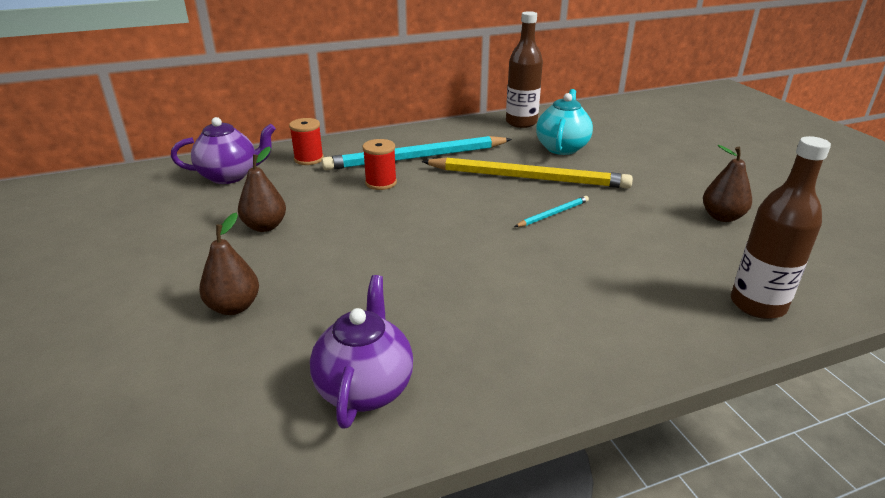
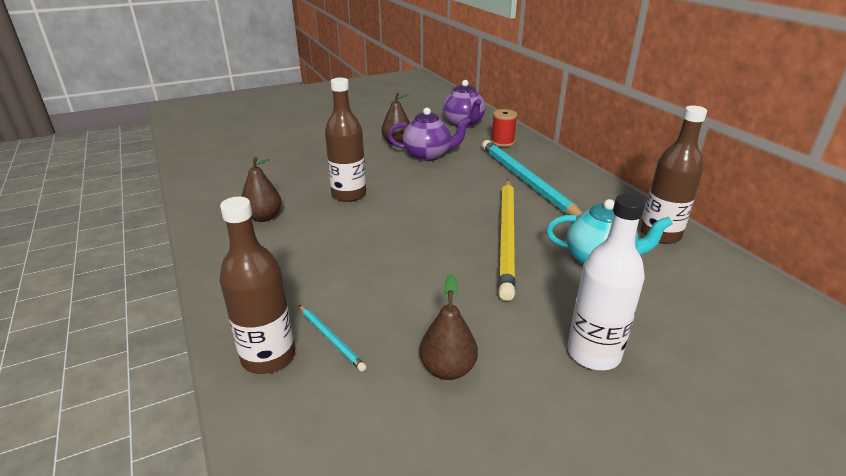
camera: 85 degrees right, 0 degrees up
(234, 307) = (310, 146): brown pear -> brown pear (263, 217)
(365, 388) = (232, 185): purple teapot -> purple teapot (428, 155)
(381, 183) = (470, 171): red spool -> none
(425, 265) = (349, 194): none -> brown bottle
(553, 214) = (433, 248): turquoise pencil -> turquoise pencil (331, 338)
(677, 165) = (593, 353): none -> white bottle

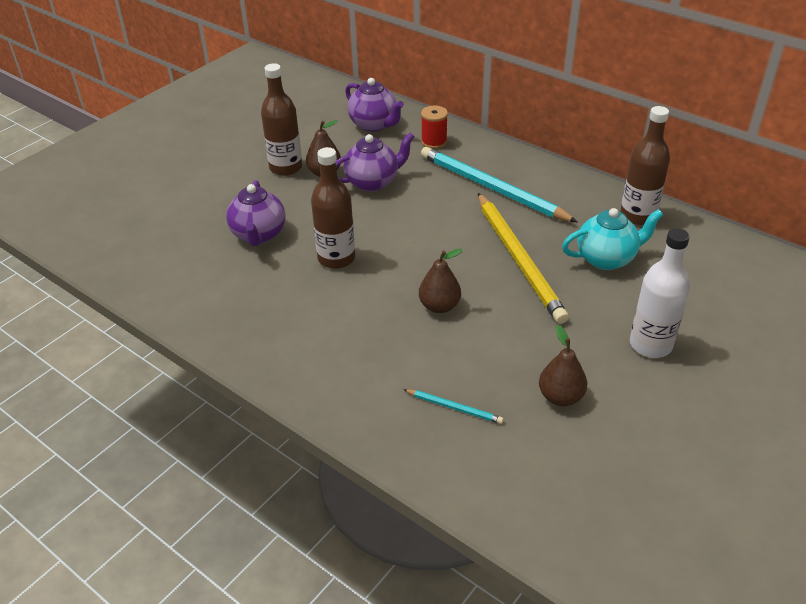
camera: 25 degrees left, 10 degrees up
(263, 217) = (276, 313): brown pear -> brown pear (439, 306)
(268, 357) = (419, 441): brown bottle -> brown bottle (286, 167)
(308, 166) = (259, 235): none -> purple teapot

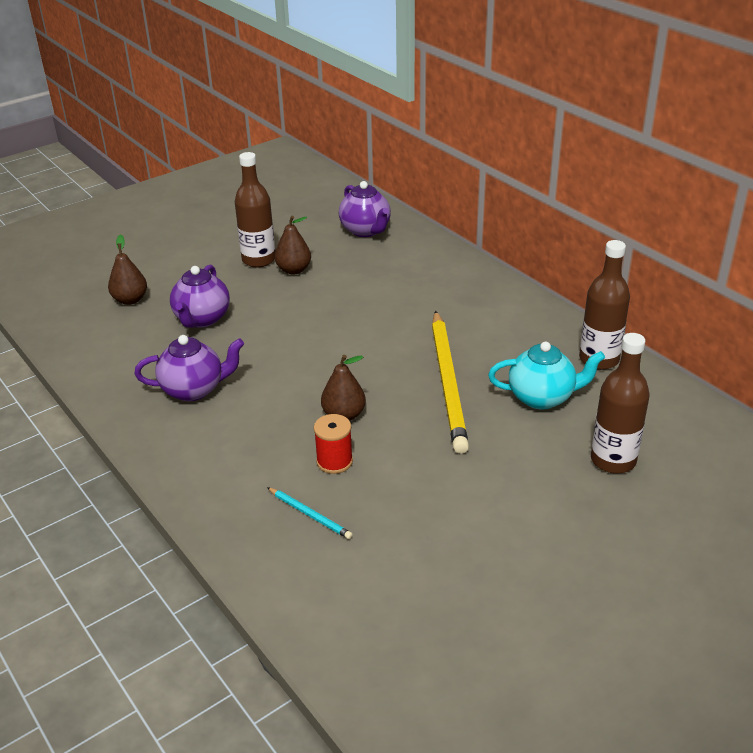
camera: 15 degrees right, 5 degrees down
(336, 258) = (265, 353): brown bottle -> brown bottle (613, 460)
(373, 182) = (337, 286): purple teapot -> purple teapot (194, 389)
(434, 142) = (418, 255): red spool -> red spool (334, 461)
(492, 188) = (456, 309): turquoise pencil -> none
(560, 397) = (423, 525): brown pear -> brown pear (130, 300)
(650, 345) = (545, 491): white bottle -> none

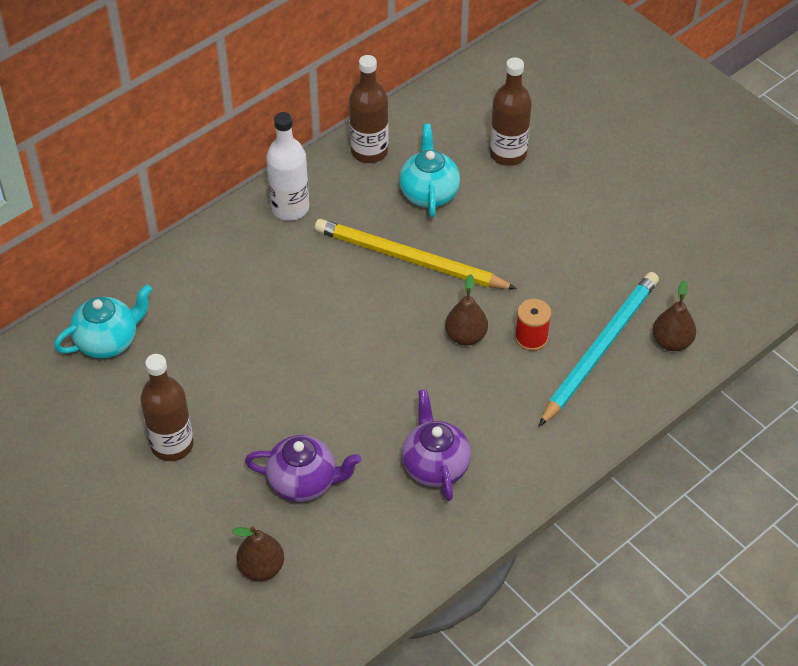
camera: 95 degrees left, 15 degrees up
(294, 270) = (198, 405): brown pear -> brown pear (671, 342)
(310, 514) = (599, 349): turquoise pencil -> turquoise pencil, size x2.34
(366, 230) = (108, 341): purple teapot -> turquoise teapot
(448, 382) = (410, 259): yellow pencil -> yellow pencil turned 150 degrees counterclockwise
(514, 312) = (290, 208): none -> white bottle

